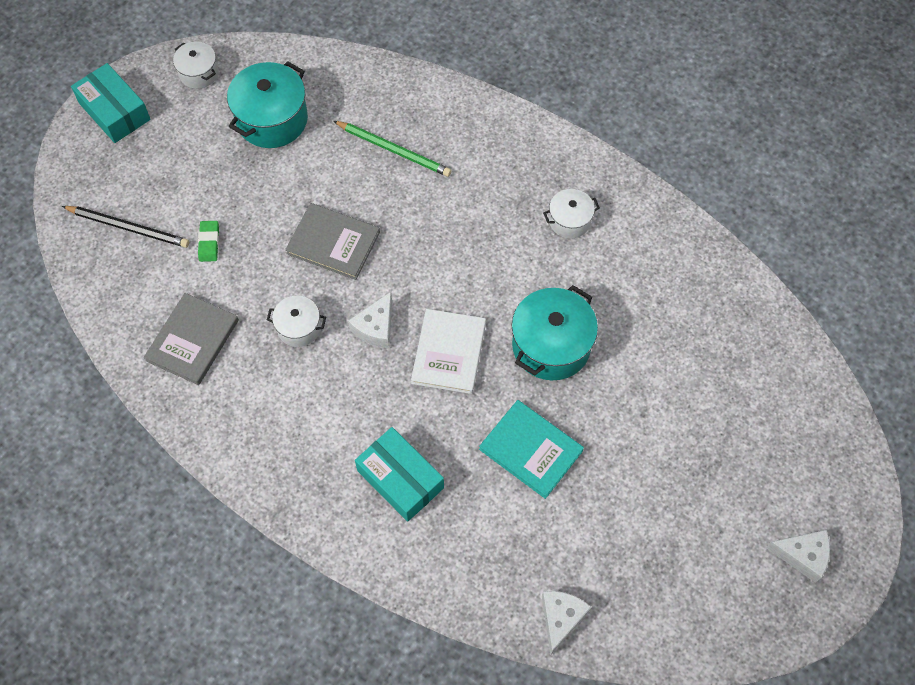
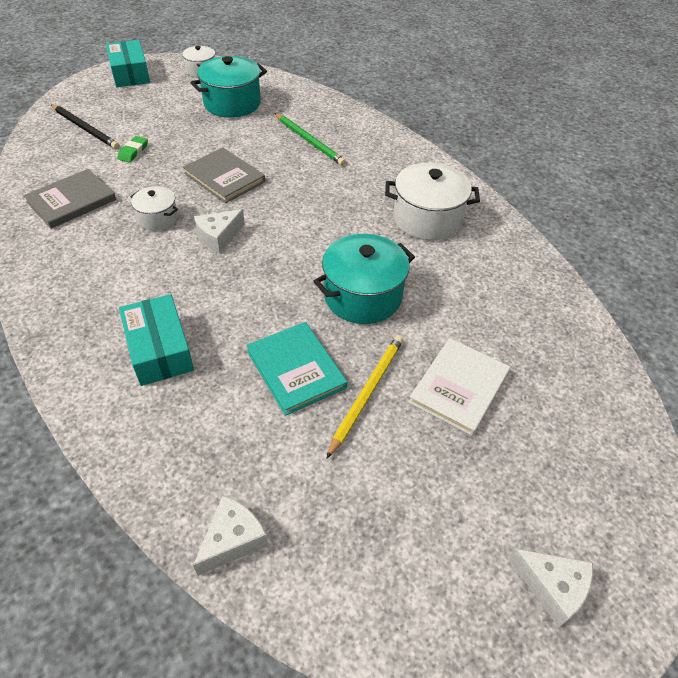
camera: 20 degrees right, 15 degrees down
(448, 352) = (268, 272): white book -> white book (459, 387)
(569, 221) = (427, 219): white pot -> white pot, size x1.78
(602, 448) = (367, 393): none -> yellow pencil

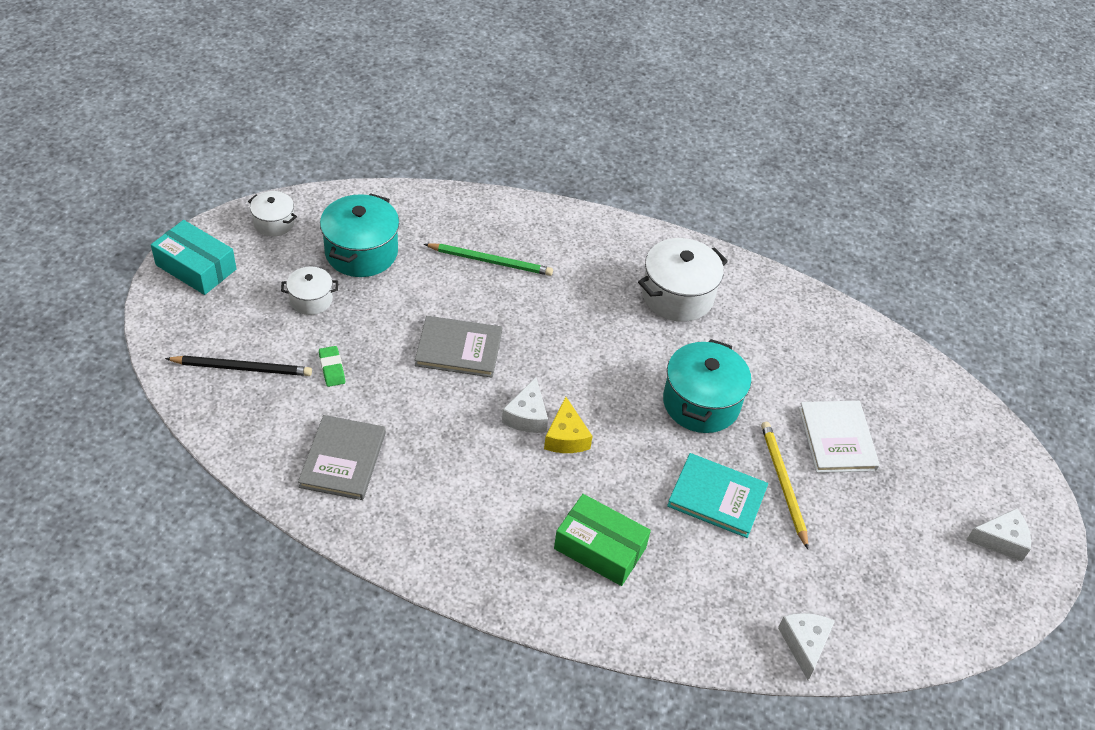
camera: 40 degrees left, 0 degrees up
(158, 218) = (449, 429): white pot -> white pot (311, 300)
(159, 349) = (600, 548): turquoise box -> green box
(229, 264) = (566, 437): none -> yellow cheese

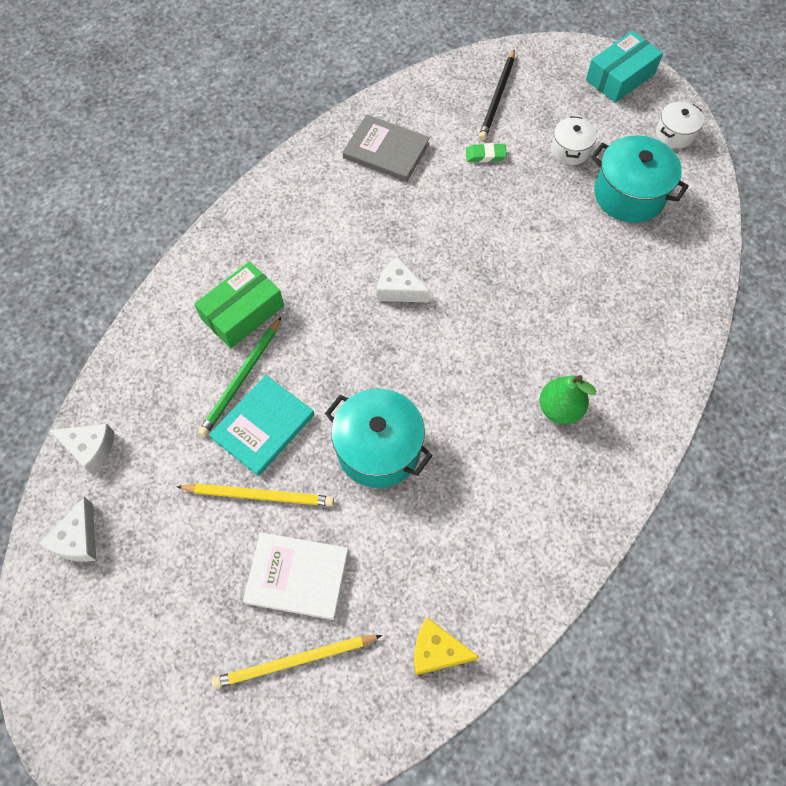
camera: 110 degrees right, 15 degrees up
(459, 349) = (491, 251): grey book -> none
(490, 261) = (606, 300): green pencil -> green pencil (241, 378)
(566, 437) = (367, 315): yellow cheese -> yellow cheese (437, 651)
(612, 284) = (560, 409): none -> green pear
(677, 296) = (534, 473): white pot -> none
(900, 426) = (294, 661): none -> yellow pencil
(1000, 540) = (117, 706): white cheese -> white cheese (78, 539)

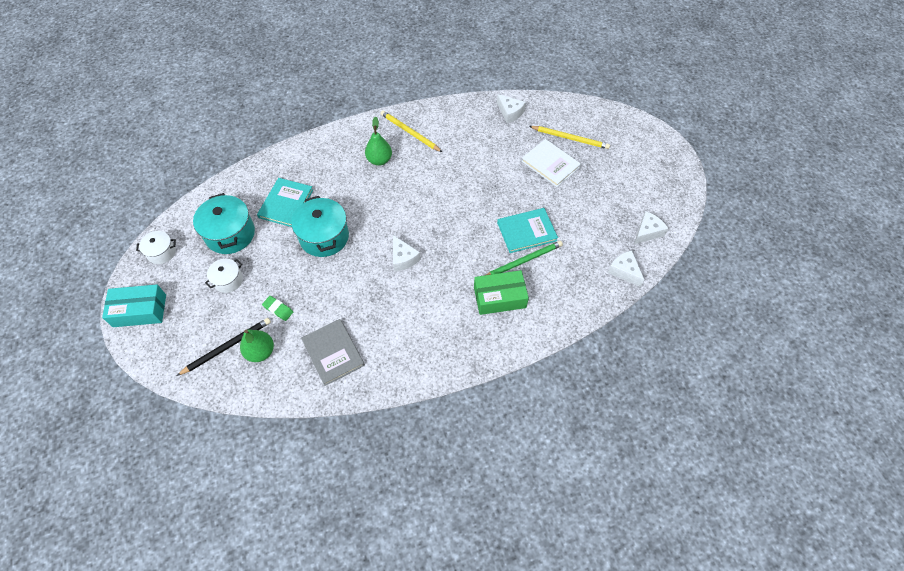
camera: 145 degrees left, 5 degrees down
(259, 495) = (548, 203): yellow pencil -> yellow pencil (410, 132)
(378, 449) = (477, 191): turquoise pot -> turquoise pot (324, 237)
(437, 651) = (510, 113): yellow cheese -> white cheese
(460, 111) = (260, 352): none -> green pear
(610, 268) = (286, 204): none -> turquoise book

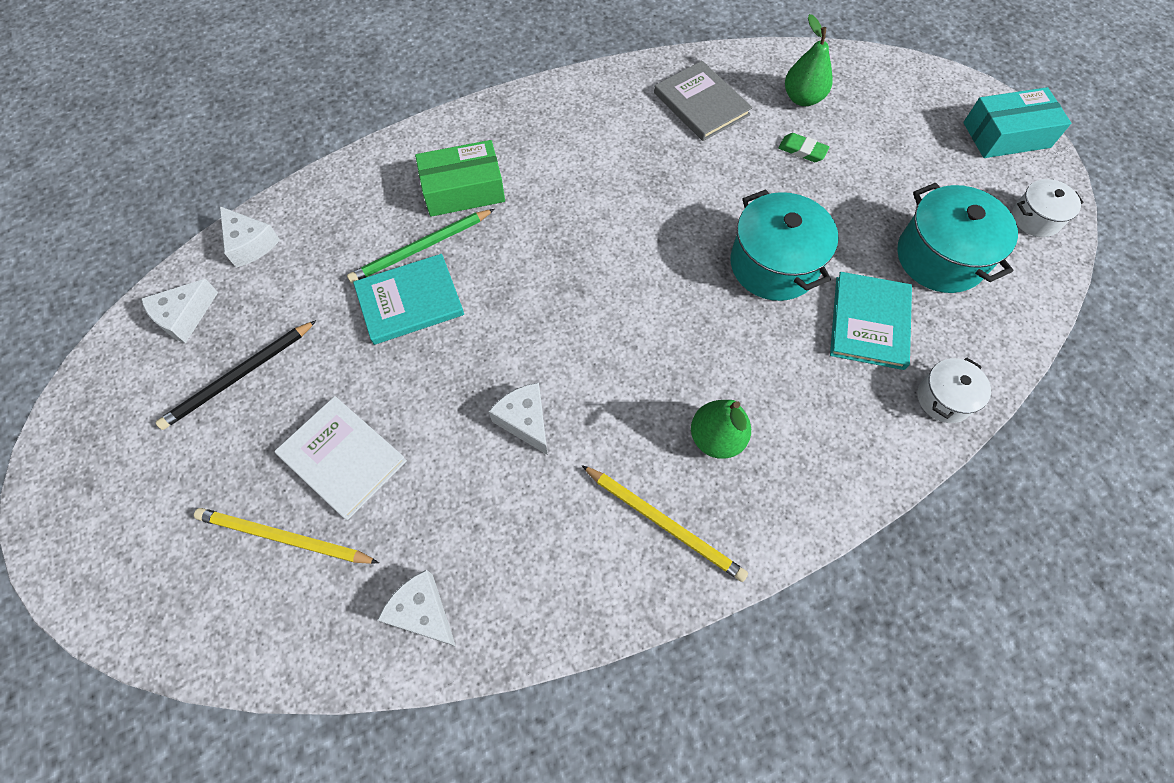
camera: 175 degrees right, 5 degrees up
(227, 346) = (851, 101): black pencil -> black pencil (239, 376)
(228, 280) = (900, 184): white pot -> white pot (944, 398)
(403, 258) = (626, 238): white cheese -> white cheese (525, 421)

